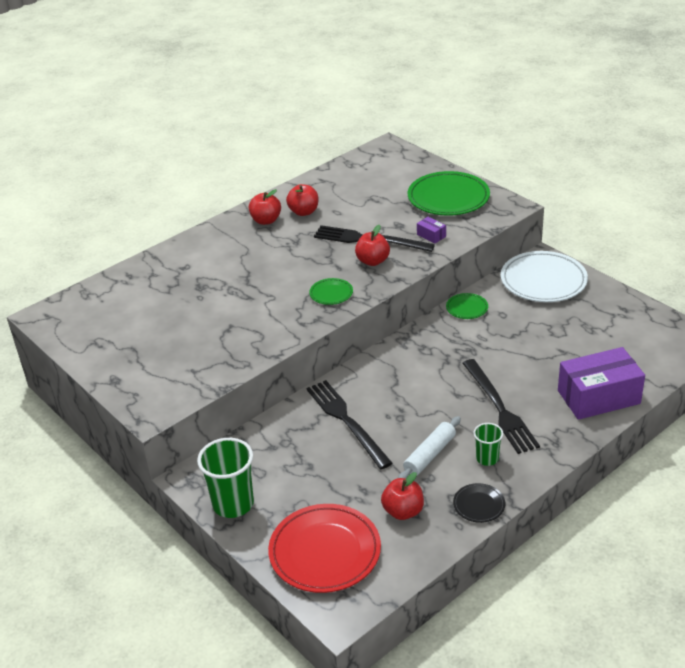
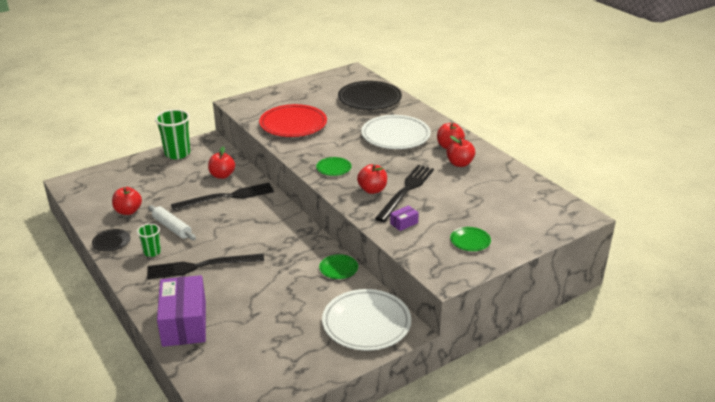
camera: 95 degrees right, 5 degrees down
(139, 289) = (369, 99): none -> black plate
(243, 258) = (395, 136): none -> white plate
(292, 438) = (222, 175): none -> red apple
(325, 552) = (117, 181): red plate -> red plate (293, 124)
(448, 198) = (470, 241): green plate -> green plate, size x0.48

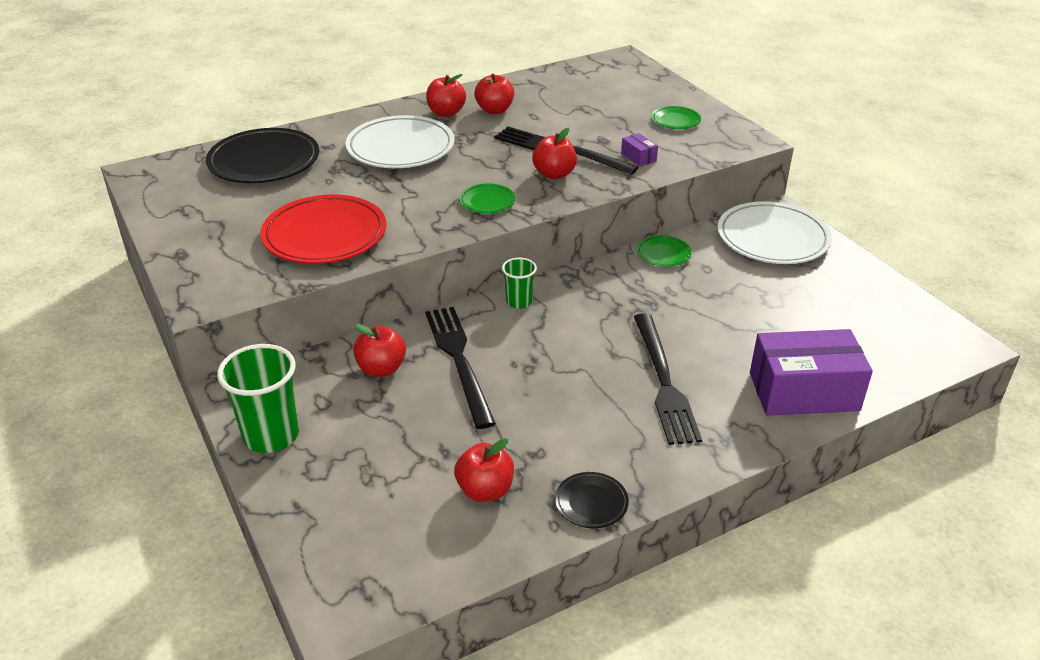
camera: 85 degrees left, 5 degrees up
(152, 252) = (624, 443): green cup -> green cup (519, 302)
(172, 227) = (549, 423): white rolling pin -> none

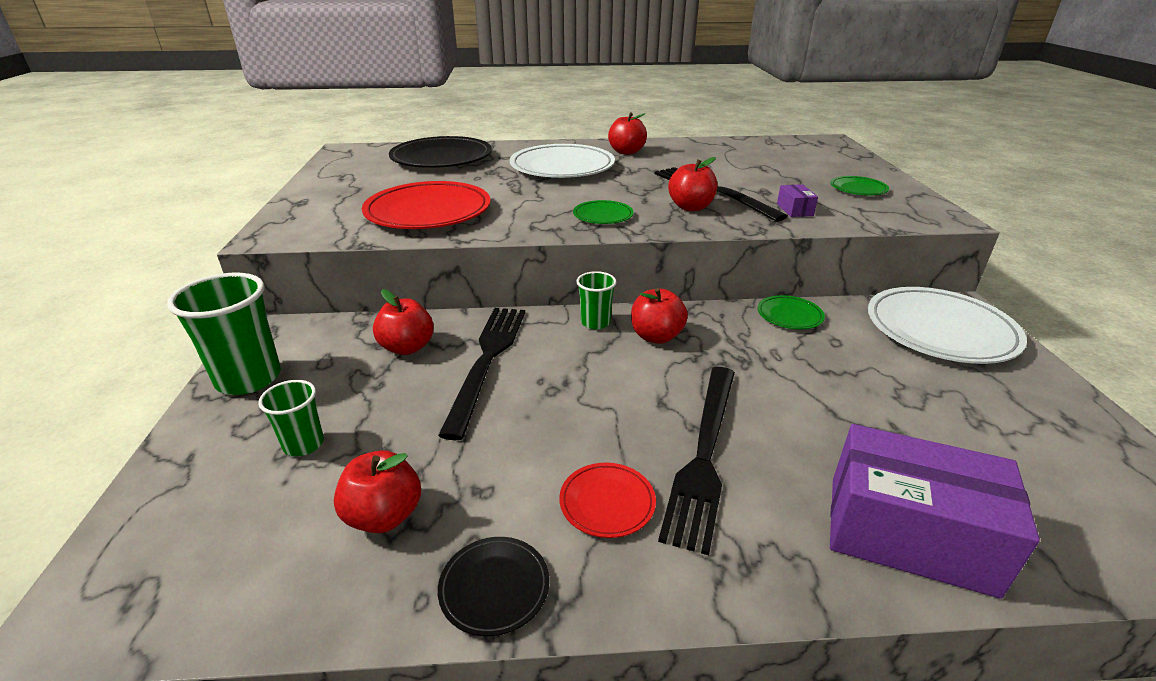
camera: 25 degrees right, 5 degrees down
(377, 467) = (303, 444): none -> green cup
(494, 110) = (672, 156): red apple -> red apple (656, 336)
(623, 433) = (607, 502): none -> red plate

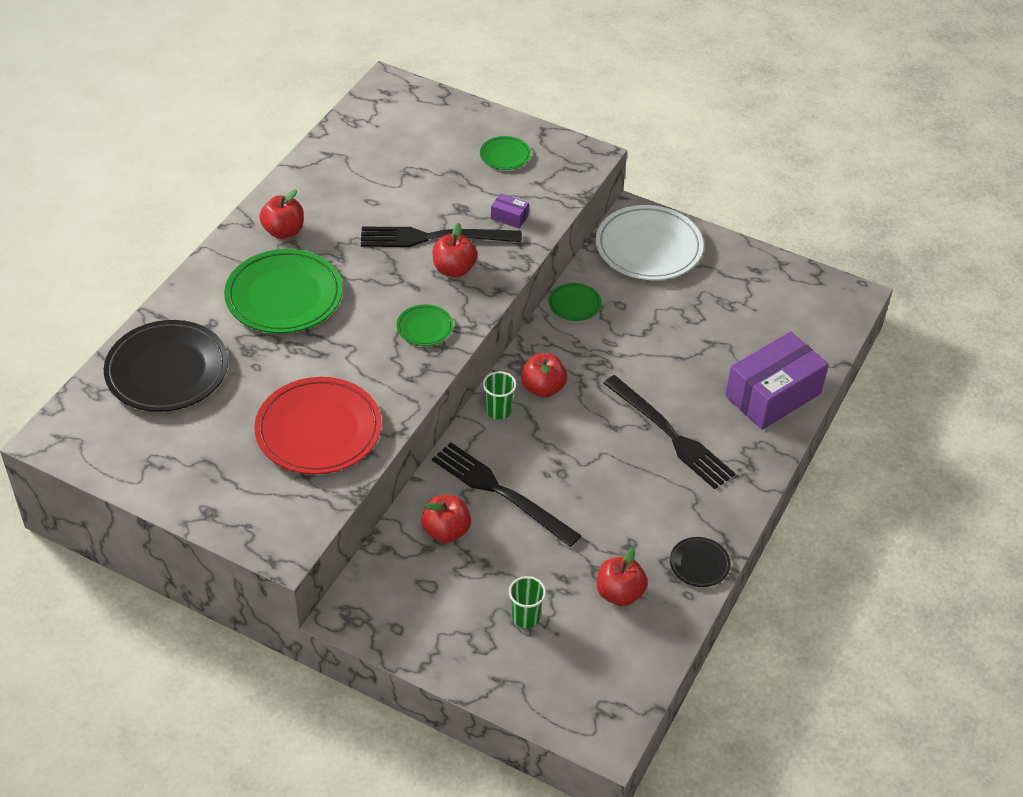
camera: 60 degrees left, 15 degrees up
(249, 378) = (418, 635): green cup -> none
(562, 167) = (284, 296): white plate -> green plate
(607, 502) = (676, 495): red plate -> none

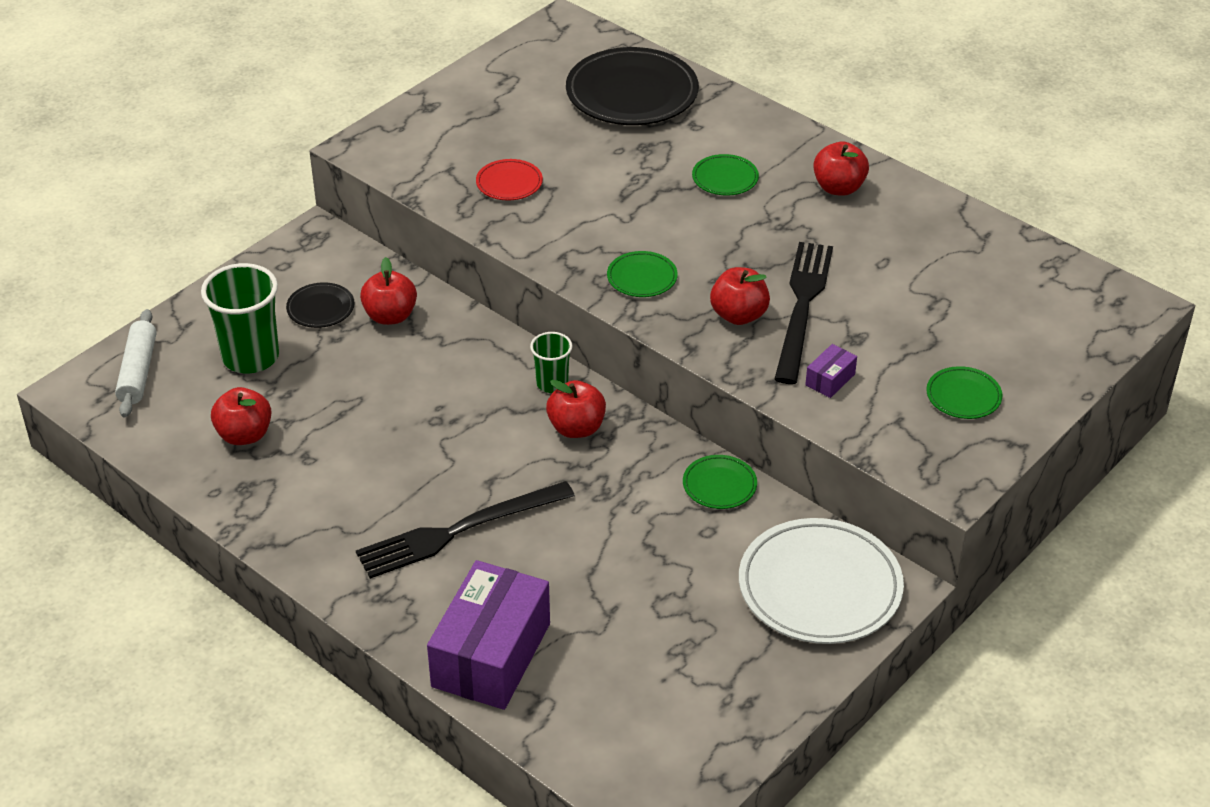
camera: 105 degrees right, 5 degrees down
(284, 296) = (725, 178): green plate -> green plate, size x0.48
(318, 430) = (509, 183): red plate -> red plate, size x0.48
(501, 492) = (427, 365): black fork -> none
(525, 617) = (250, 357): green cup -> green cup, size x1.80
(569, 697) = (138, 371): none -> white rolling pin
(699, 564) = (251, 511): black plate -> black plate (320, 308)
(773, 395) = (491, 655): purple box -> purple box turned 45 degrees clockwise

